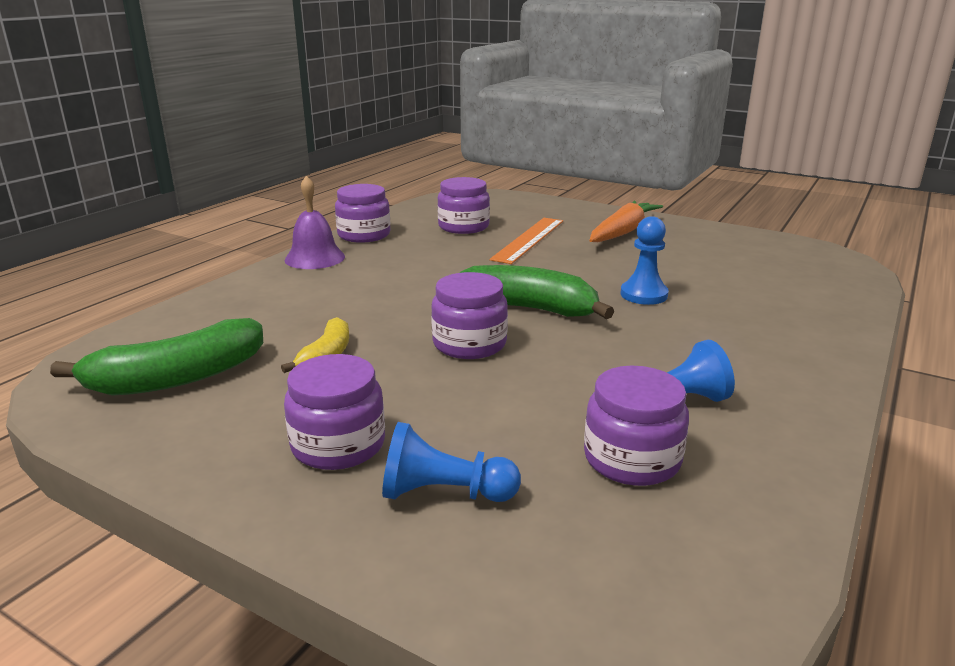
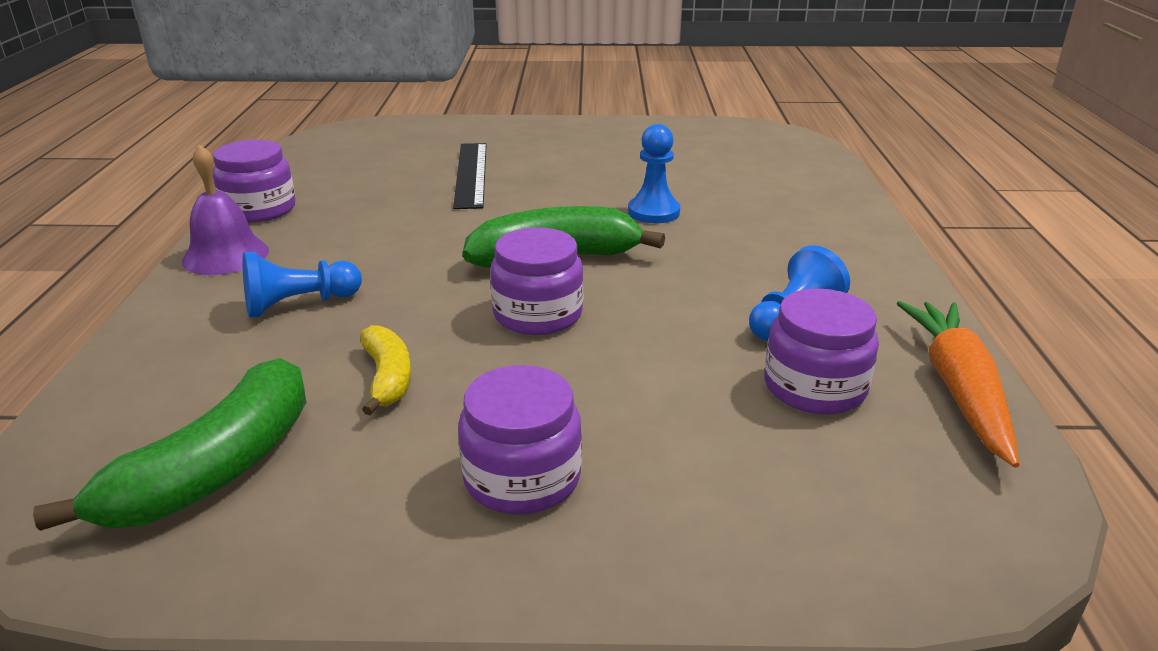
camera: 30 degrees left, 5 degrees up
(444, 493) = (689, 487): blue pawn -> blue pawn (299, 304)
(463, 226) = (377, 173): purple jar -> none
(528, 239) = (470, 174): orange ruler -> black ruler
(623, 232) = (561, 145): orange carrot -> orange carrot (958, 388)

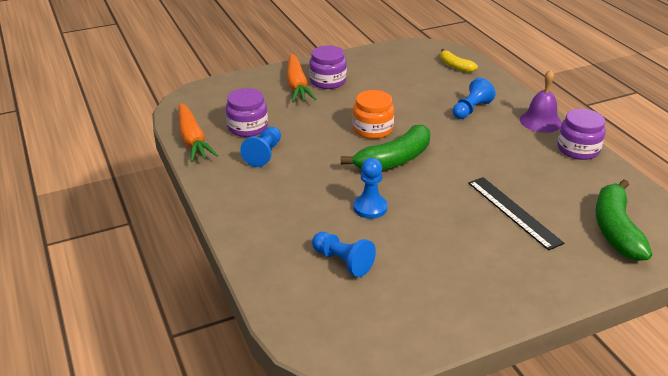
camera: 155 degrees right, 5 degrees up
(216, 470) = (413, 64): green banana -> green banana (615, 229)
(388, 378) = (399, 94): yellow banana -> yellow banana (455, 66)
(537, 314) = (372, 129): purple jar -> orange jar
(623, 488) = (297, 85): none -> orange carrot
(730, 177) = (343, 262): none -> blue pawn

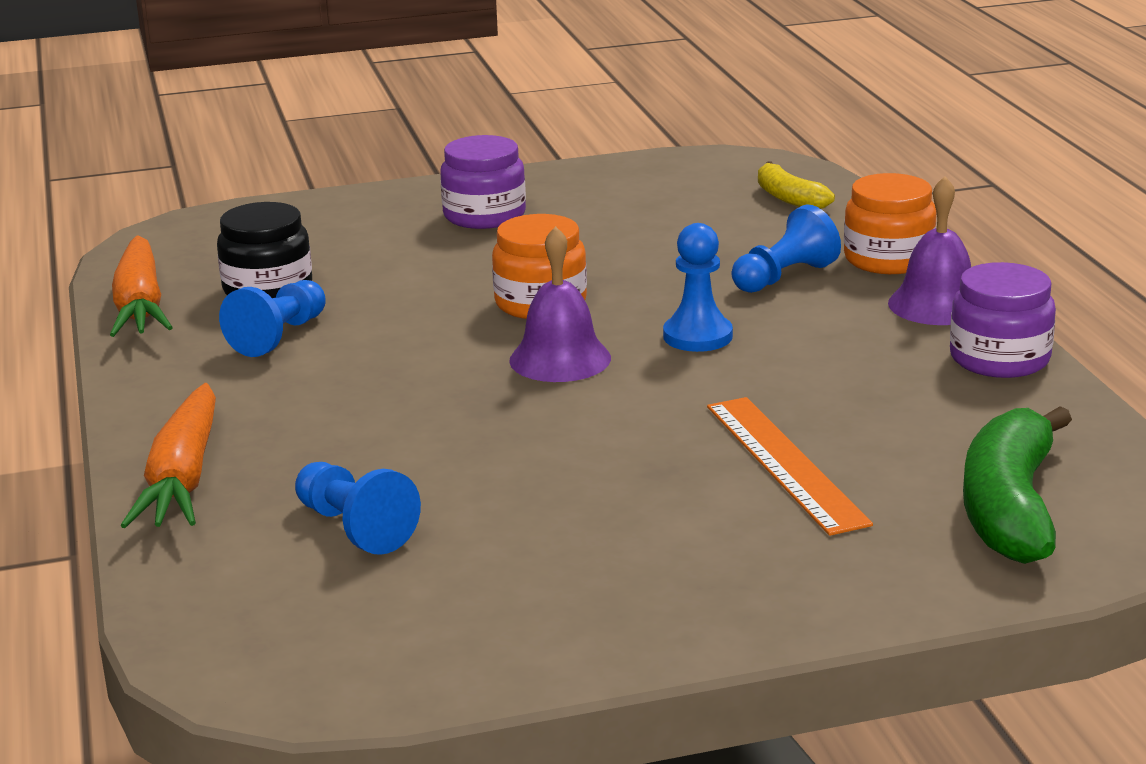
camera: 10 degrees right, 10 degrees down
(247, 127) = (268, 289): purple jar -> black jar
(297, 85) = (412, 220): orange carrot -> orange carrot (183, 478)
(370, 208) = (463, 439): blue pawn -> blue pawn (697, 336)
(394, 160) = (560, 359): green banana -> purple bell
(510, 98) = (888, 259): none -> orange jar
(514, 212) = (785, 463): black ruler -> orange ruler

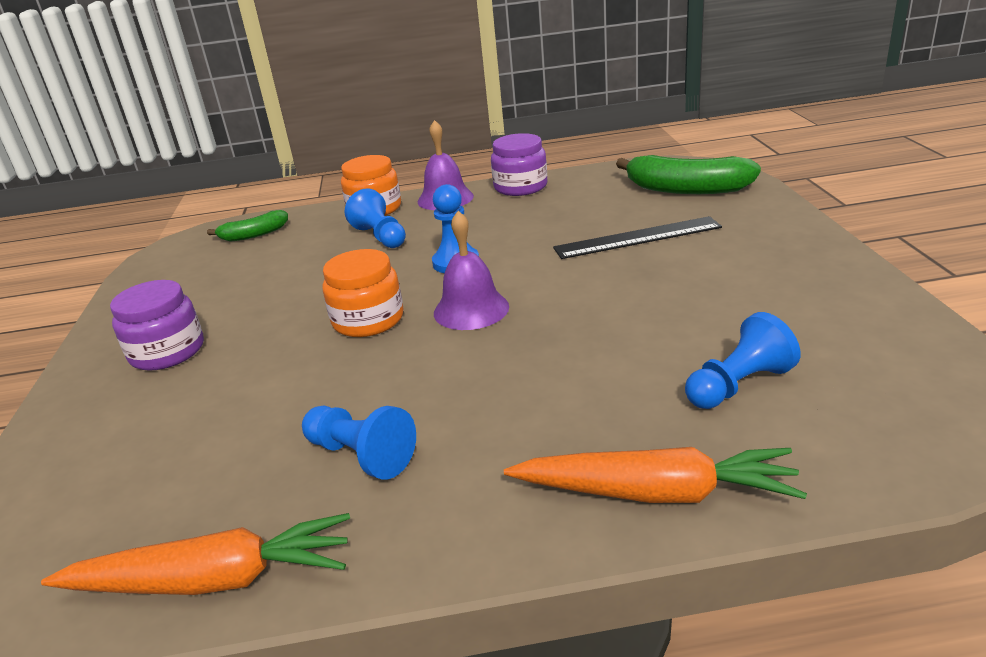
camera: 80 degrees left, 5 degrees up
(268, 289) = (237, 473): black jar -> none
(785, 463) = (637, 237): orange ruler -> black ruler
(788, 198) = (254, 235): yellow banana -> green banana

